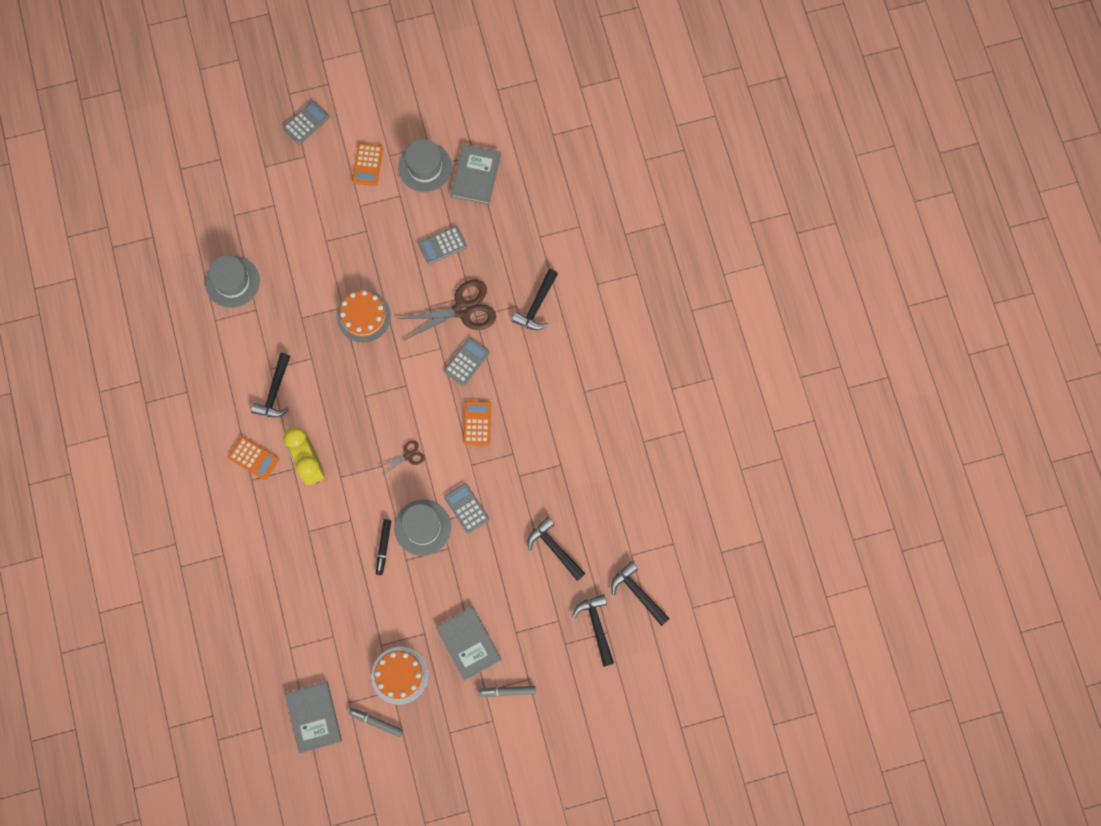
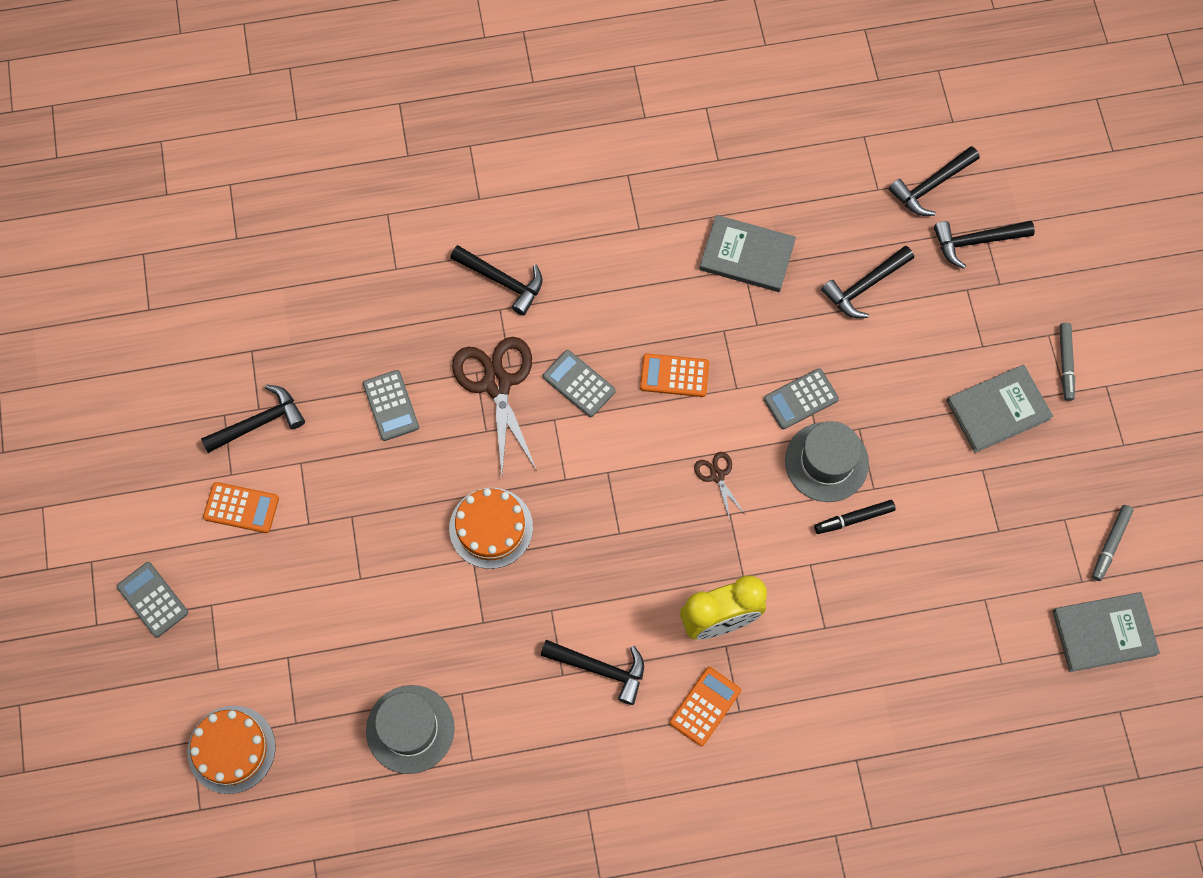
camera: 85 degrees left, 5 degrees down
(383, 547) = (854, 519): black marker -> black marker turned 150 degrees clockwise
(399, 675) = (1042, 507): orange cake -> orange cake (231, 749)
(425, 167) = (259, 422): grey hat -> black hammer
(476, 175) = (285, 350): grey book -> grey book (747, 255)

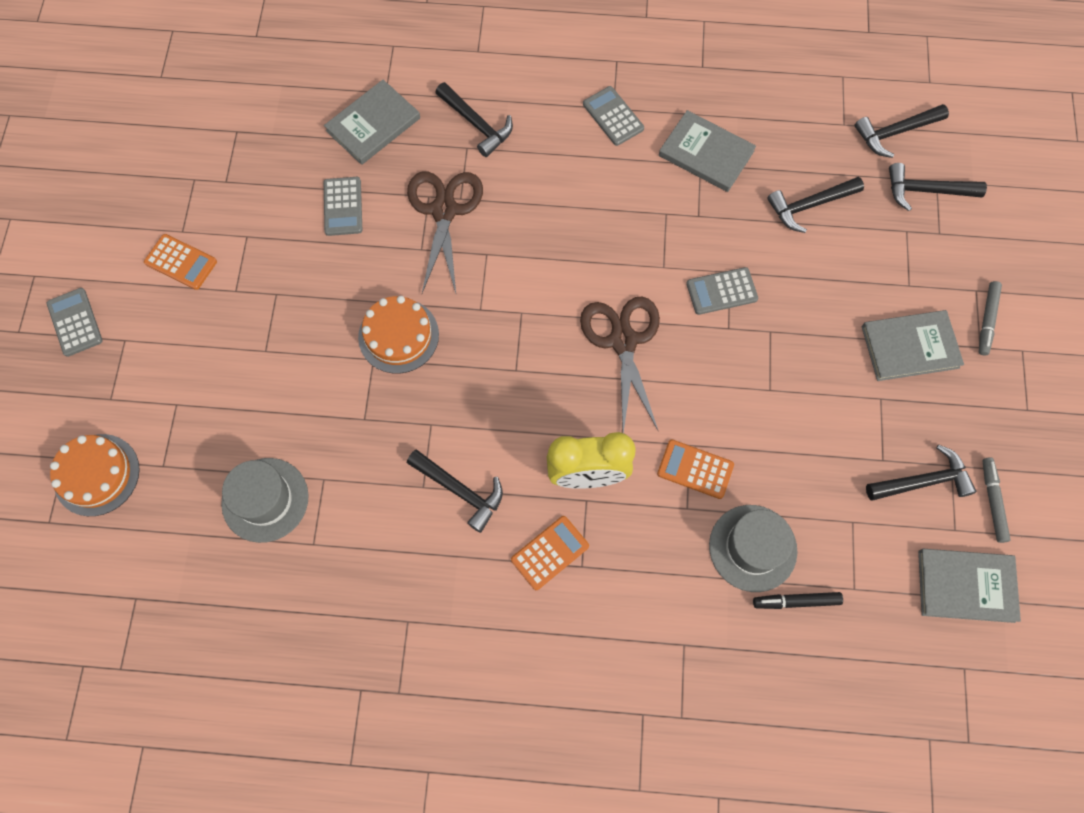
camera: 15 degrees right, 0 degrees up
(259, 422) = (222, 193): black hammer -> black hammer (923, 481)
(394, 308) = (373, 124): none -> grey book
(579, 384) = (518, 228): grey calculator -> grey calculator (613, 116)
(674, 375) = (608, 242): orange calculator -> orange calculator (695, 469)
(717, 475) = (623, 341): brown scissors -> brown scissors, size x2.11
(826, 462) = (731, 354): grey hat -> grey hat (752, 548)
(854, 519) = (743, 413): black marker -> black marker (796, 601)
(1110, 544) = (992, 501): grey marker -> grey marker turned 135 degrees clockwise

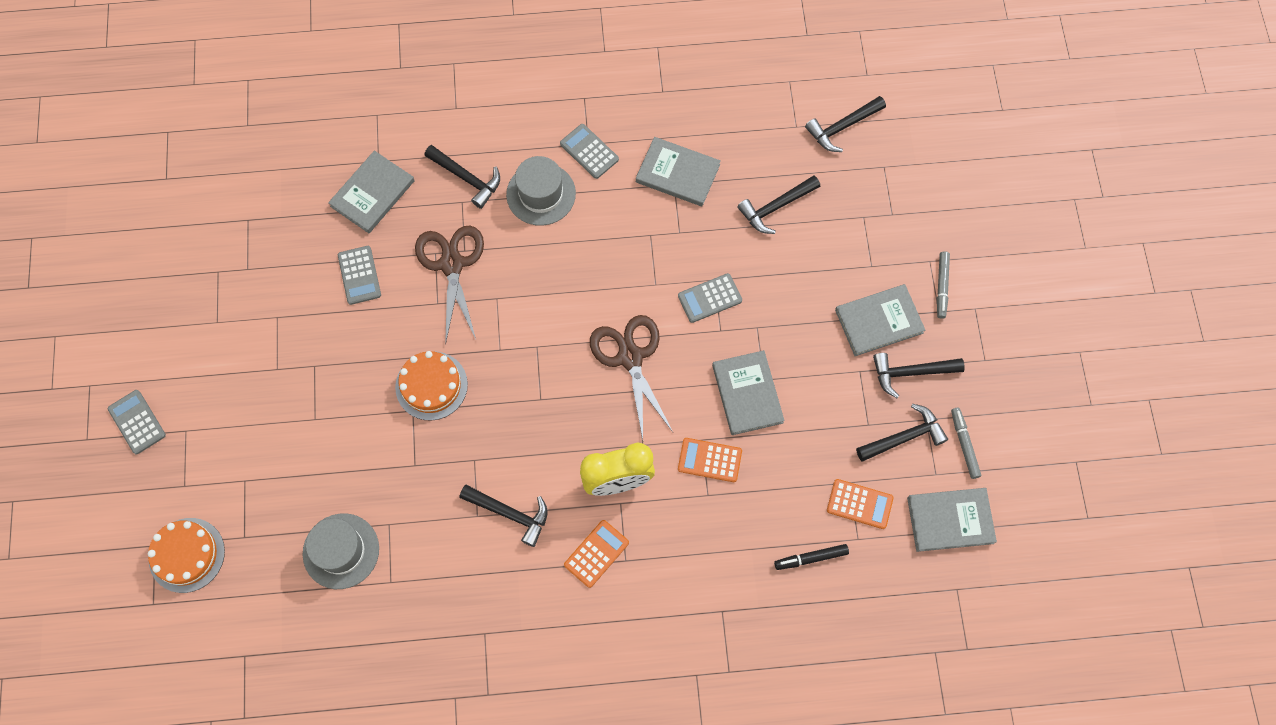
camera: 10 degrees left, 0 degrees up
(181, 262) = (222, 351): orange calculator -> orange calculator (859, 504)
(748, 402) = (747, 394): none -> grey book
(752, 548) = (768, 519): grey hat -> grey hat (541, 194)
(926, 190) = (875, 177): black hammer -> black hammer (910, 372)

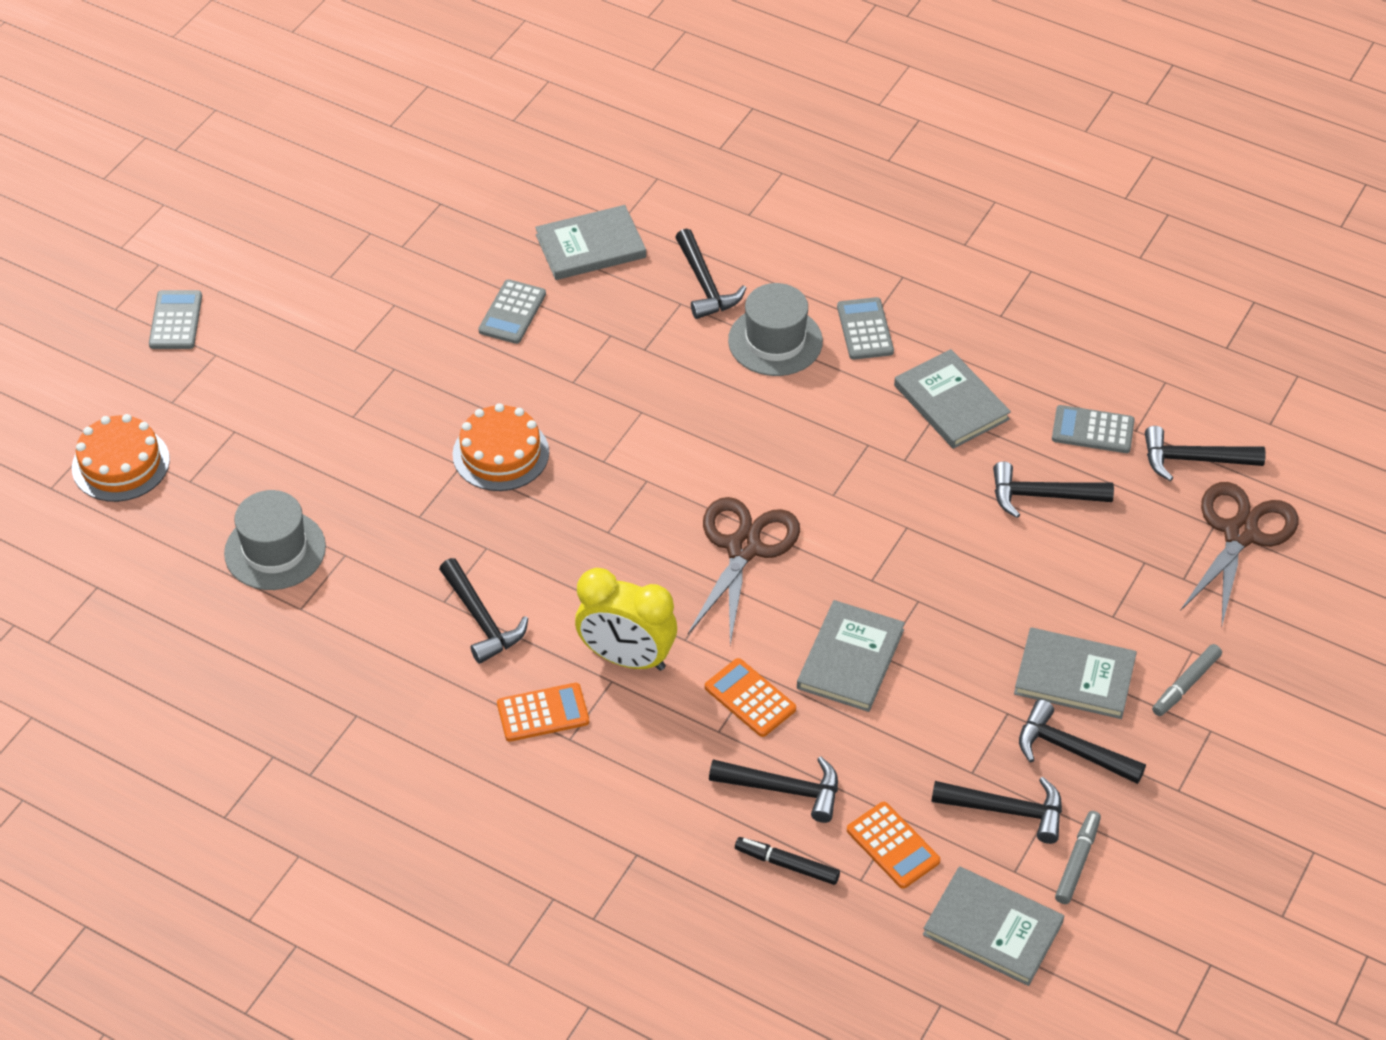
camera: 35 degrees right, 20 degrees down
(452, 264) = (620, 354): brown scissors -> brown scissors (1240, 534)
(709, 298) = (885, 542): grey calculator -> grey calculator (1092, 430)
(773, 509) = (784, 789): none -> black hammer

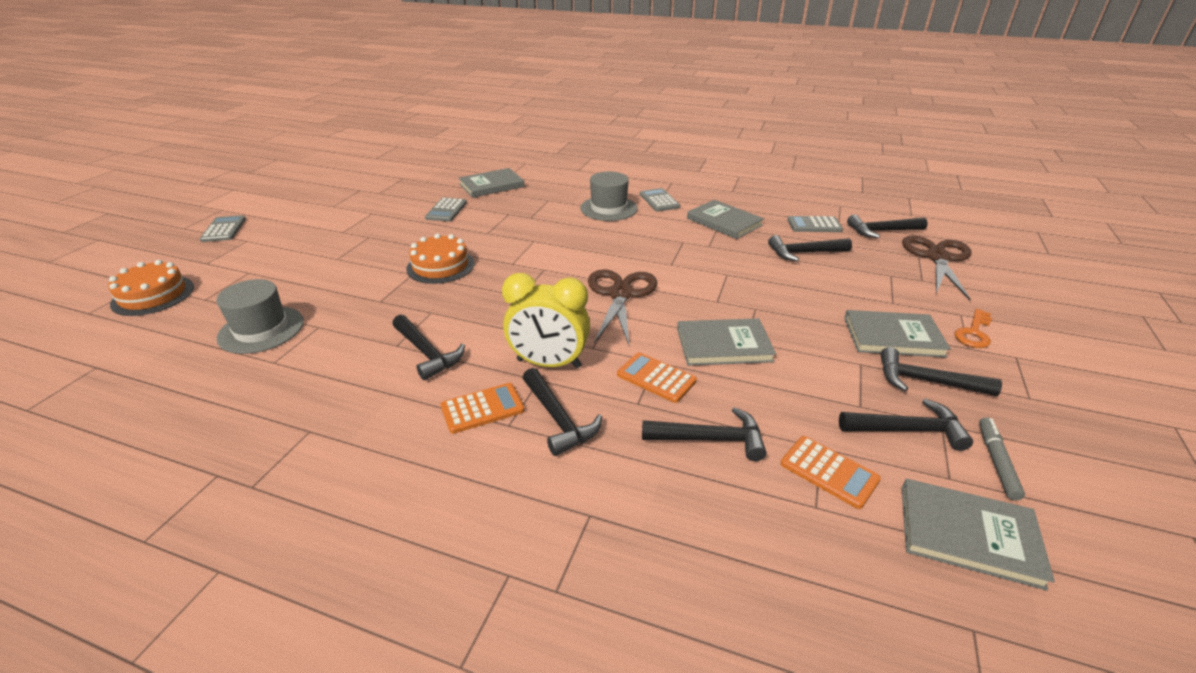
camera: 10 degrees left, 15 degrees down
(705, 285) = (561, 193): black hammer -> black hammer (558, 419)
(787, 865) = (740, 503): black marker -> none
(850, 659) = (723, 345): grey book -> grey book turned 75 degrees clockwise
(1186, 685) = (974, 333): grey marker -> orange key

